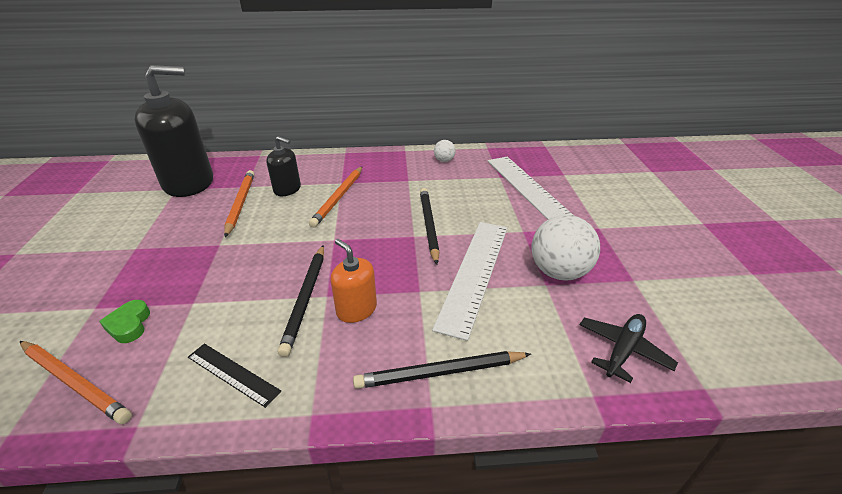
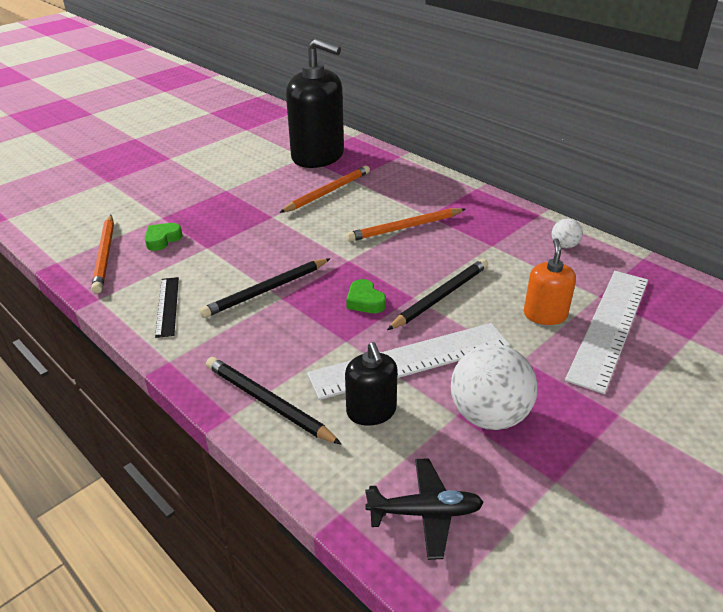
camera: 50 degrees right, 0 degrees up
(287, 189) = (377, 198): black soap dispenser -> black soap dispenser (371, 411)
(356, 309) = (284, 321): orange soap dispenser -> orange soap dispenser (545, 315)
(389, 258) = (365, 301): none -> green heart

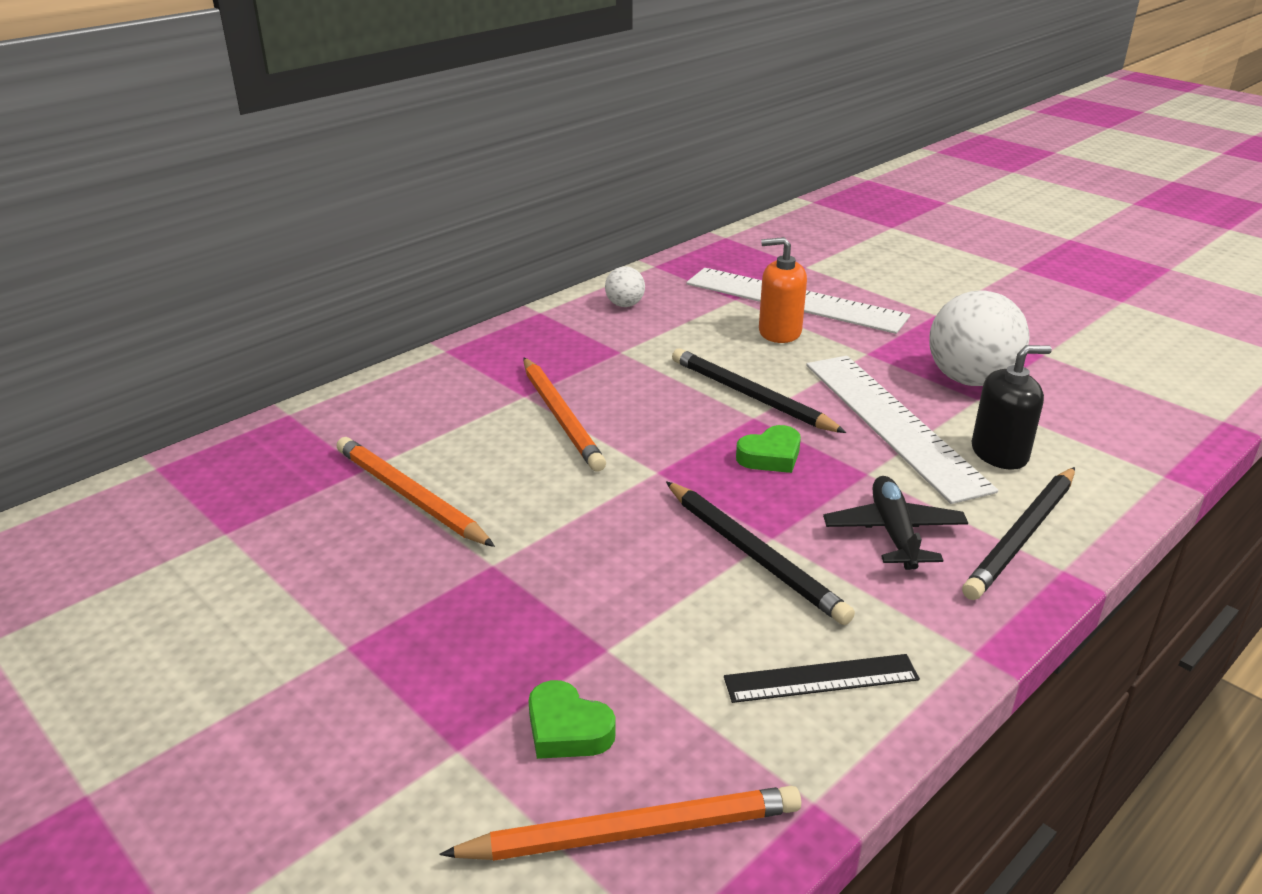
camera: 90 degrees left, 5 degrees down
(318, 156) = (234, 512): black soap dispenser -> none
(425, 513) = (1129, 423): black plane -> black plane (894, 533)

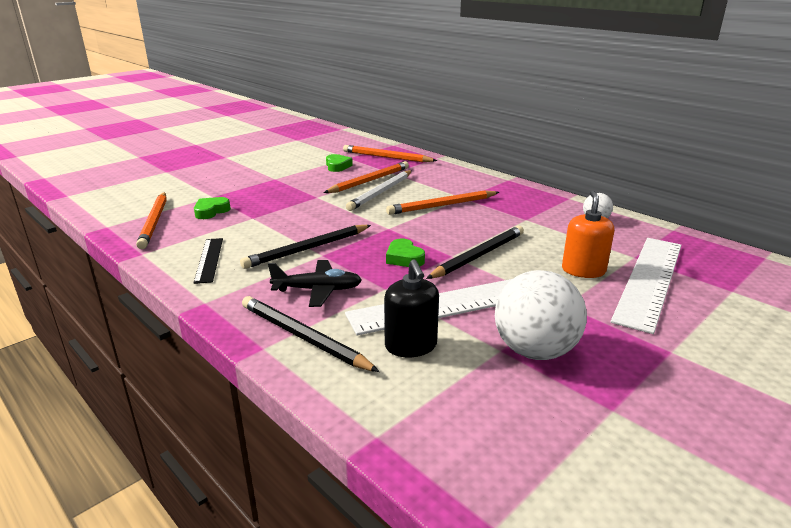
camera: 90 degrees right, 5 degrees down
(254, 475) = (387, 157): none -> orange pencil
(290, 546) = (337, 166): none -> green heart
(483, 480) = (381, 192): none -> white pencil

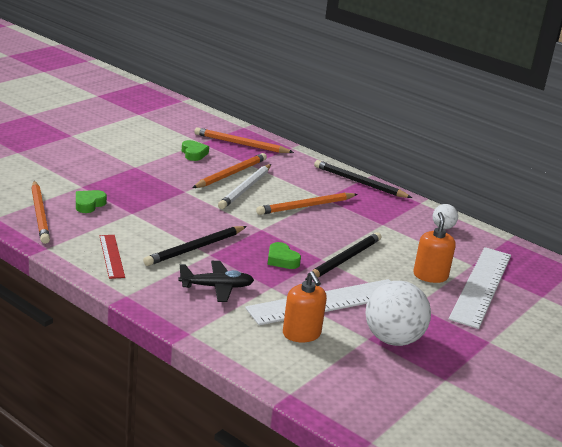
camera: 10 degrees left, 0 degrees up
(209, 260) = (111, 256): black ruler -> red ruler
(303, 337) = (218, 326): black pencil -> black pencil (359, 182)
(411, 346) = (301, 334): black soap dispenser -> orange soap dispenser

